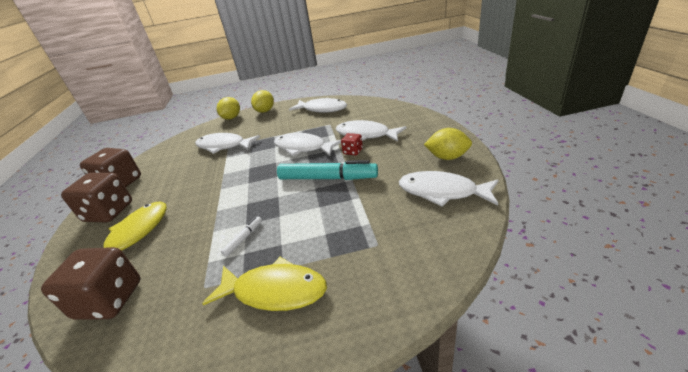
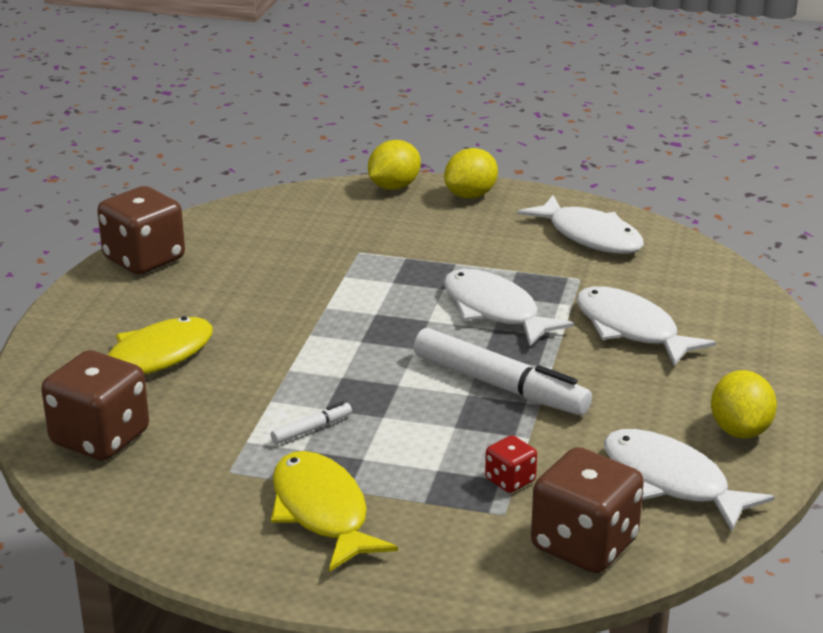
camera: 20 degrees right, 5 degrees down
(109, 212) = (117, 306): brown dice -> brown dice (584, 544)
(224, 146) = (350, 250): white fish -> none
(274, 291) = (322, 512): yellow fish -> yellow fish turned 150 degrees counterclockwise
(327, 178) = (499, 385): turquoise marker -> white marker
(353, 151) = (580, 354): red dice -> red dice (510, 480)
(447, 157) = (740, 430): yellow lemon -> yellow lemon turned 60 degrees clockwise

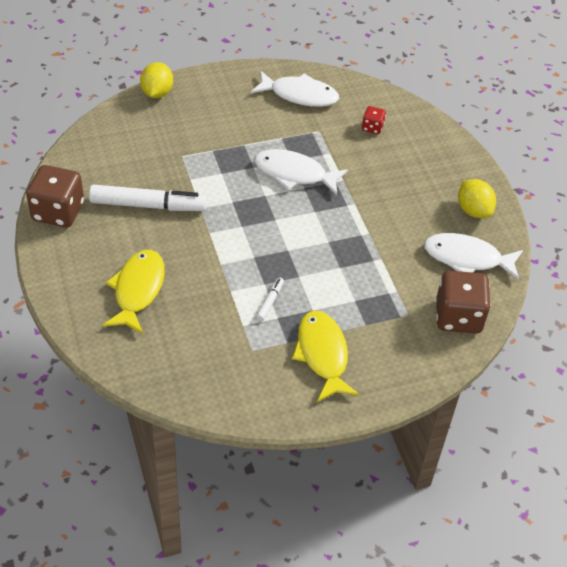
camera: 35 degrees left, 20 degrees up
(100, 438) = (162, 359): brown dice -> none
(322, 512) = (322, 355): yellow fish -> yellow fish turned 45 degrees clockwise
(470, 195) = (208, 84): yellow lemon -> none
(499, 385) = (339, 228): white marker -> white marker (148, 205)
(510, 480) = (394, 291): red dice -> red dice (372, 127)
(631, 329) = (373, 160): white fish -> none

